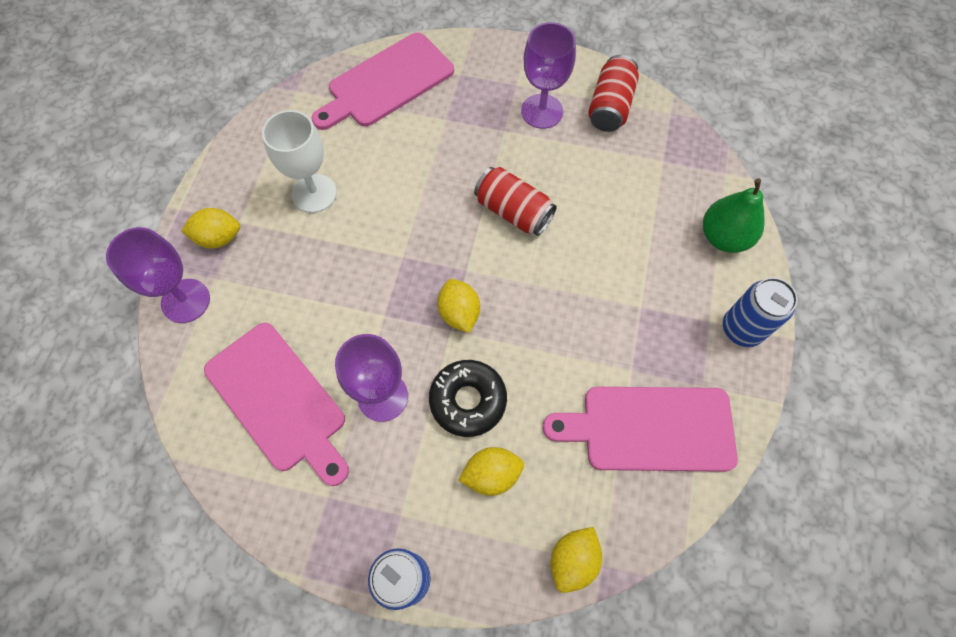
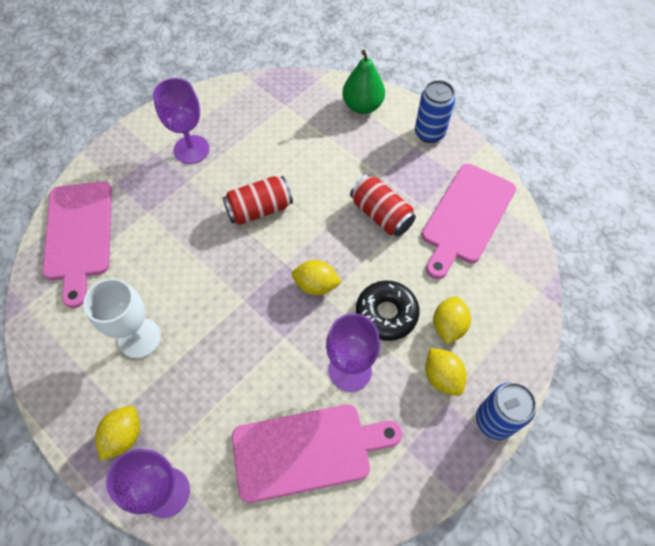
camera: 60 degrees left, 5 degrees down
(573, 560) = (529, 307): yellow lemon -> yellow lemon (442, 377)
(610, 106) = (220, 109): red can -> red can (381, 215)

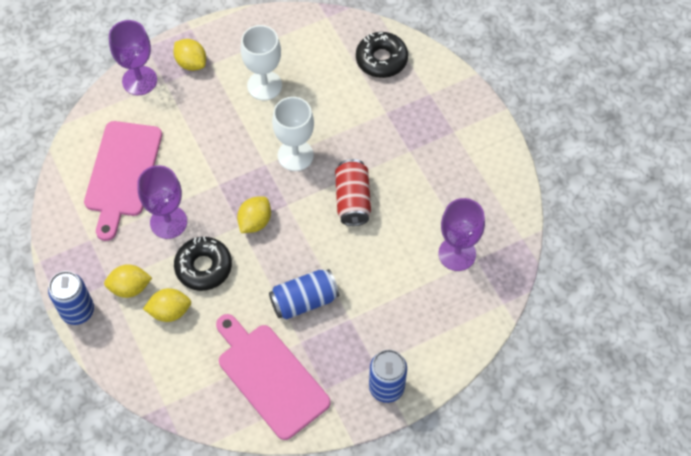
camera: 110 degrees right, 0 degrees up
(79, 235) = (381, 59): pink cutting board -> black donut
(191, 149) = (446, 161): purple goblet -> purple goblet (457, 254)
(224, 275) = (295, 155): none -> white goblet
(362, 106) = (448, 334): green pear -> none
(381, 215) = (304, 301): red can -> blue can
(448, 326) = (170, 311): yellow lemon -> yellow lemon turned 45 degrees counterclockwise

